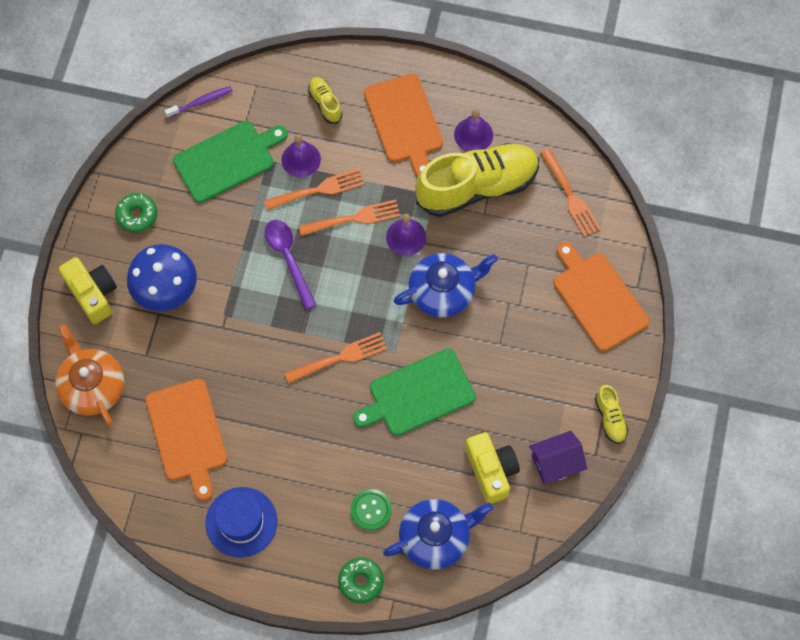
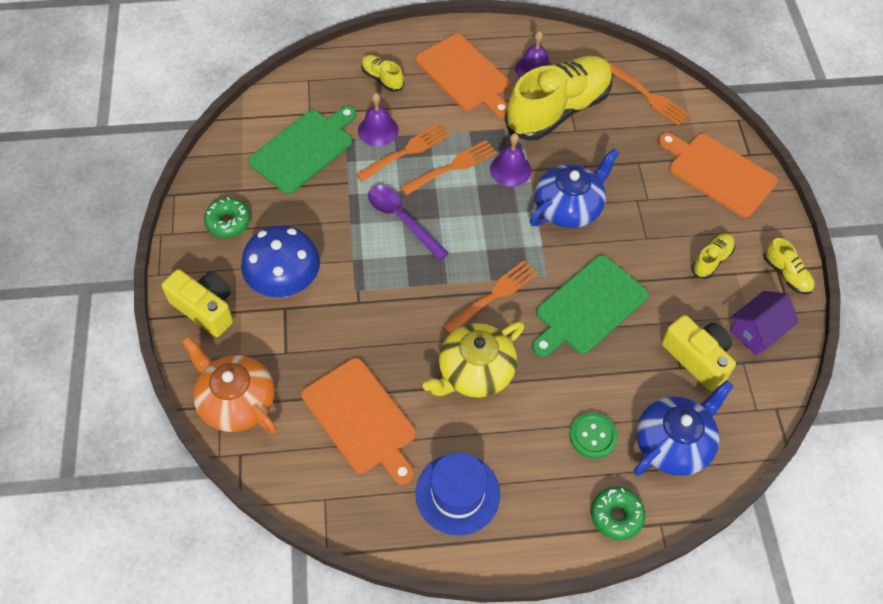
camera: 20 degrees left, 10 degrees down
(201, 102) = (258, 107): purple toothbrush -> none
(296, 422) = (474, 372): none -> yellow teapot
(548, 383) = (711, 260): none -> yellow shoe

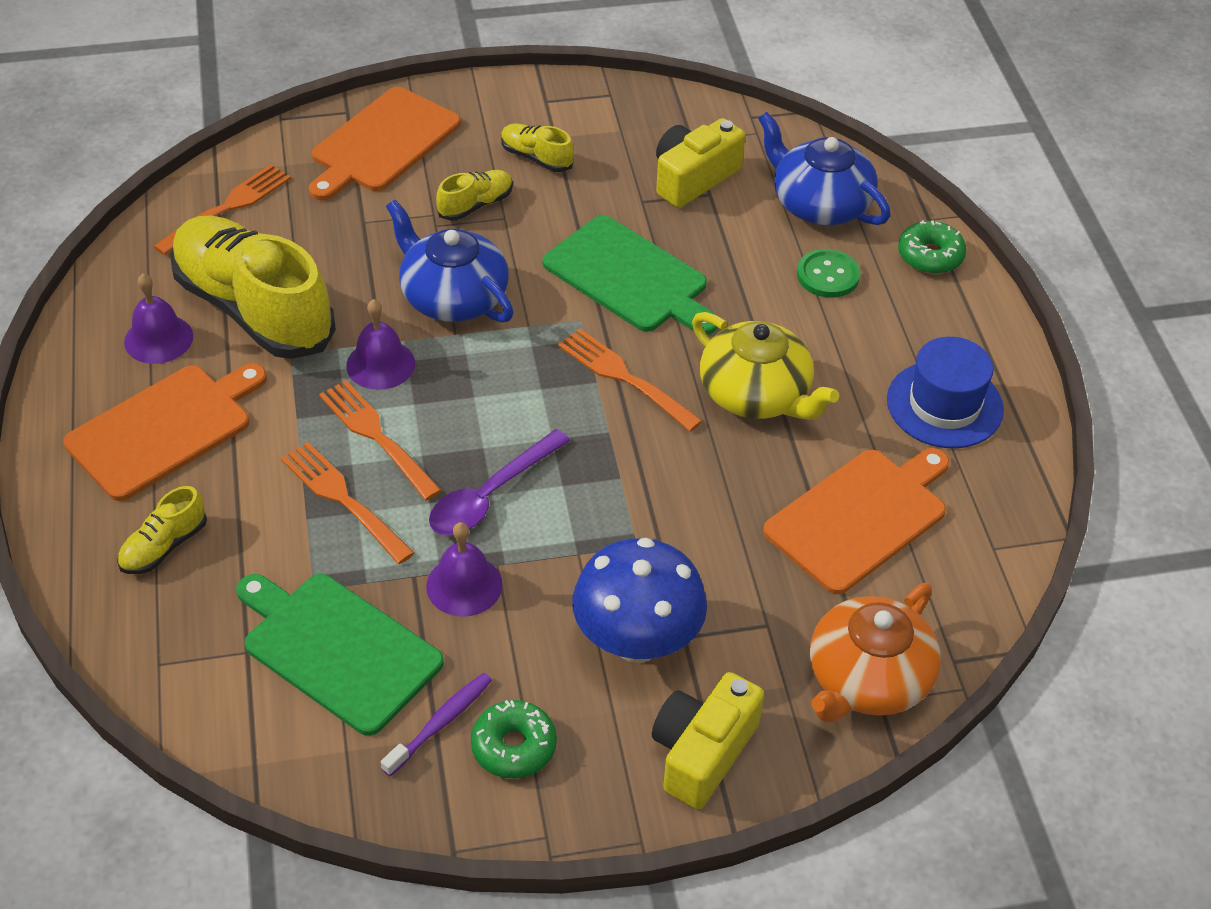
camera: 95 degrees left, 10 degrees down
(249, 191) = (440, 723): none -> purple toothbrush
(378, 130) = (292, 542): purple bell -> purple bell (464, 585)
(757, 331) = (644, 125): purple house -> none
(786, 274) = (552, 94): yellow shoe -> yellow shoe (475, 205)

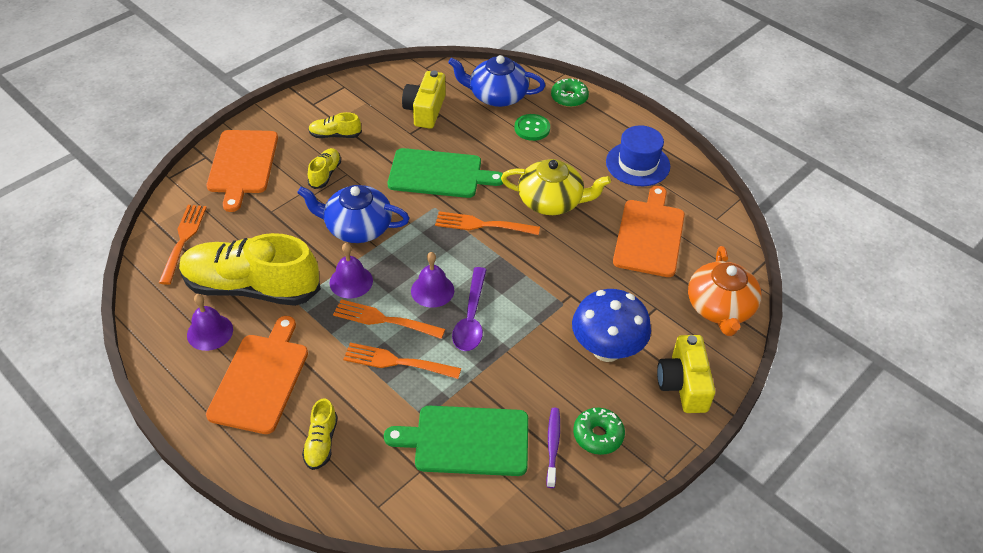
camera: 35 degrees left, 0 degrees up
(464, 585) = (500, 370): purple bell -> purple bell (432, 290)

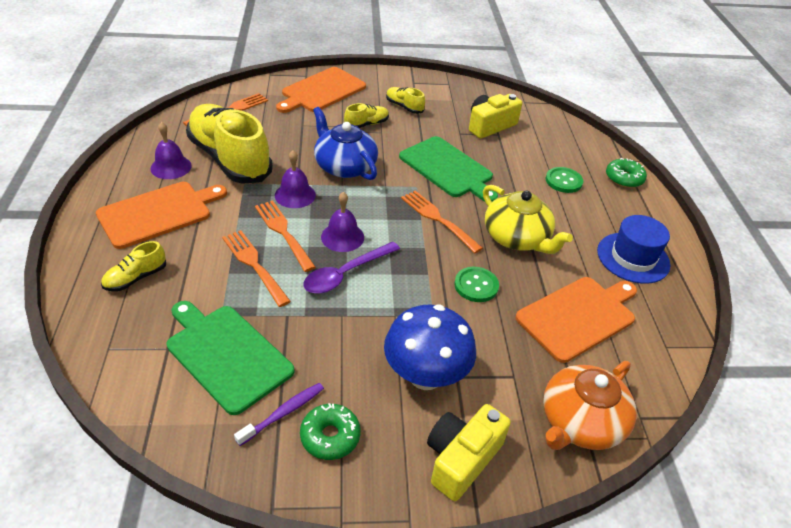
camera: 40 degrees right, 5 degrees down
(497, 96) = (560, 146): blue teapot -> none
(566, 260) = (476, 285): none -> green button

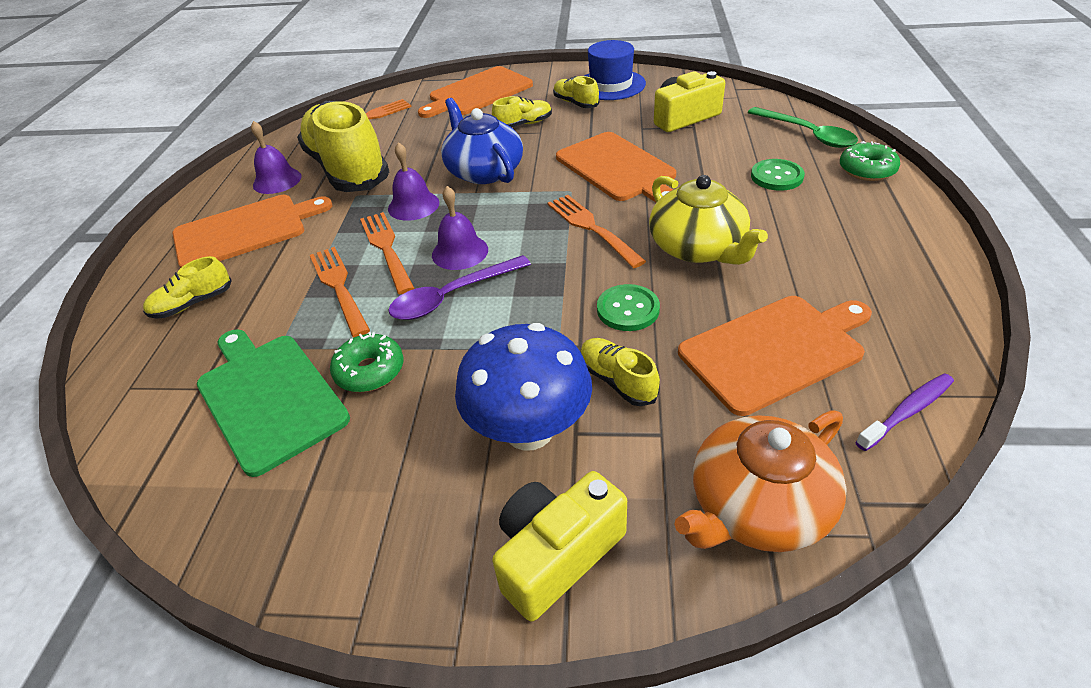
camera: 15 degrees right, 0 degrees up
(283, 413) = (318, 476): purple toothbrush -> purple toothbrush (907, 411)
(330, 436) = (372, 512): green donut -> green donut (370, 371)
(448, 169) = (617, 168): green cutting board -> orange cutting board
(478, 339) = (617, 380): none -> yellow shoe
(580, 146) = (807, 134): none -> green spoon
(633, 258) = (870, 270): blue hat -> blue hat (610, 85)

